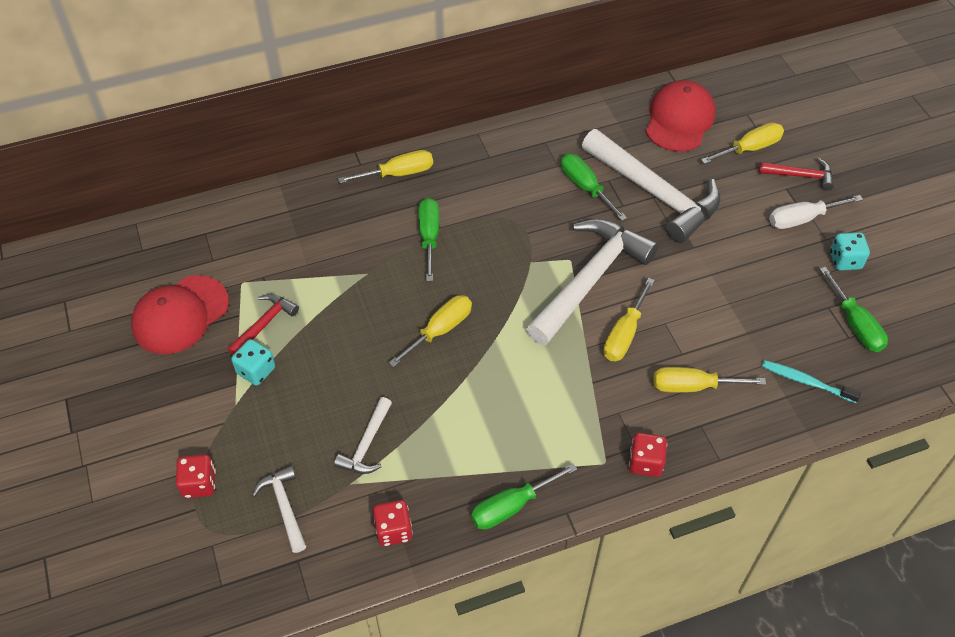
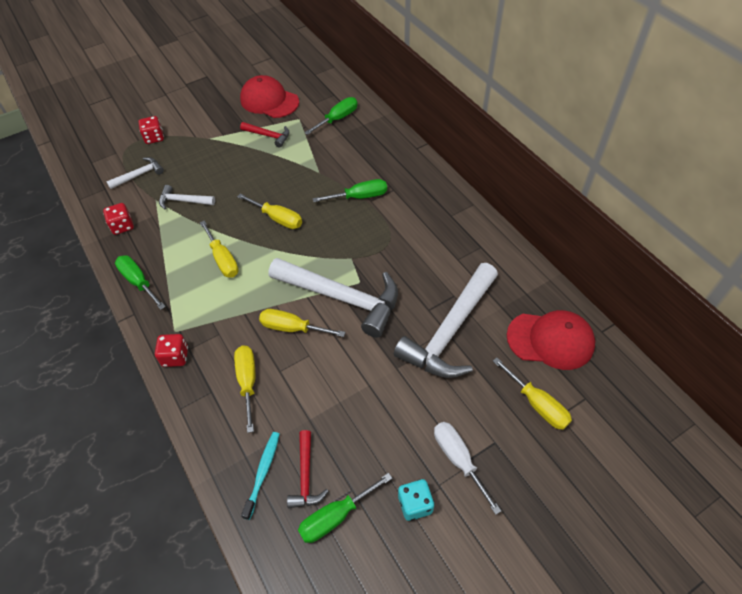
camera: 80 degrees right, 0 degrees up
(256, 371) = (233, 141): turquoise dice -> none
(398, 174) = (414, 169): yellow screwdriver -> yellow screwdriver (223, 259)
(585, 187) = (440, 281): green screwdriver -> green screwdriver (338, 119)
(800, 175) = (517, 455): red hammer -> red hammer (306, 476)

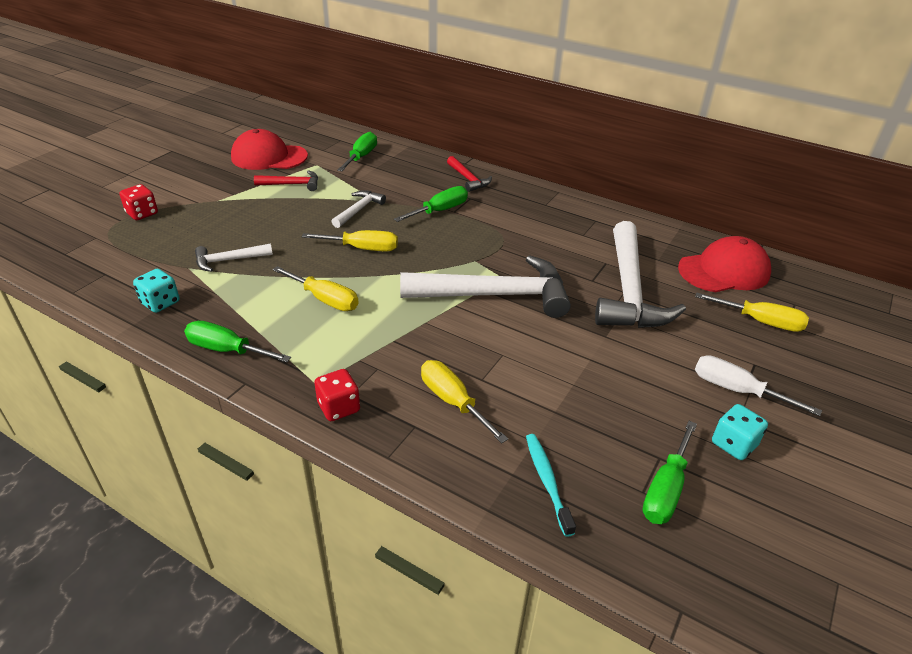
camera: 30 degrees left, 15 degrees down
(122, 226) = (160, 303): red dice -> turquoise dice
(139, 175) = (147, 250): white hammer -> white hammer (358, 210)
(292, 328) = (462, 336): yellow screwdriver -> none
(306, 476) = (599, 465): red hammer -> red hammer (468, 179)

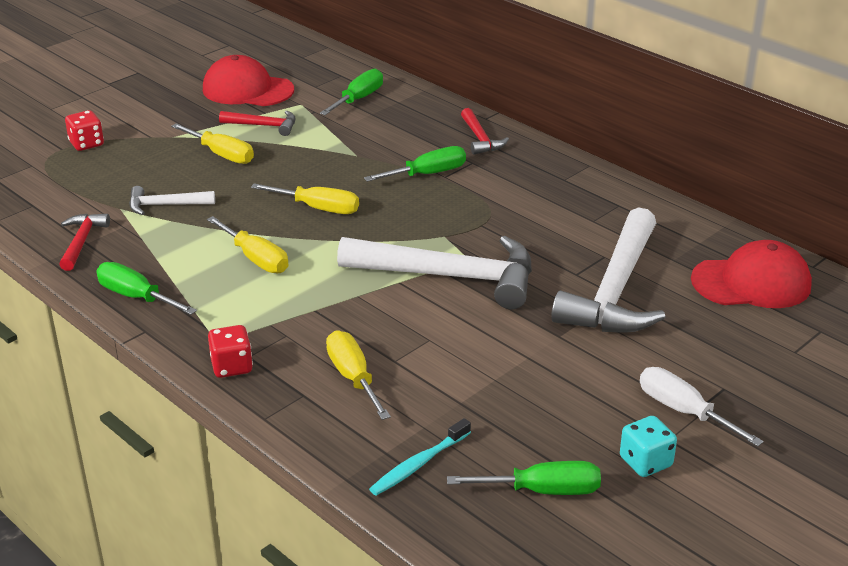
camera: 15 degrees right, 5 degrees down
(160, 303) = (81, 241): turquoise dice -> red hammer
(358, 210) = (331, 163): white hammer -> none
(547, 481) = (419, 464): turquoise toothbrush -> turquoise toothbrush turned 135 degrees counterclockwise
(665, 489) = (543, 491): green screwdriver -> green screwdriver turned 135 degrees counterclockwise
(761, 322) = (762, 345): yellow screwdriver -> yellow screwdriver (222, 155)

